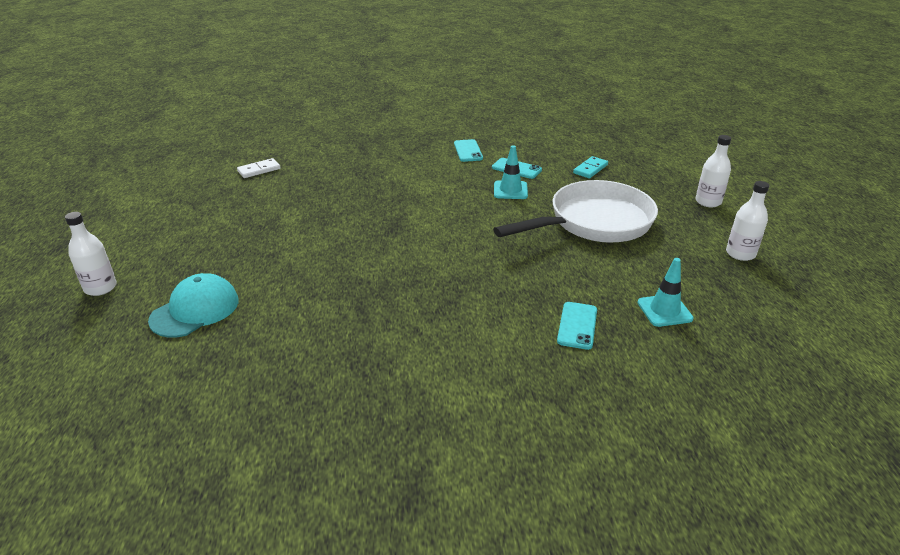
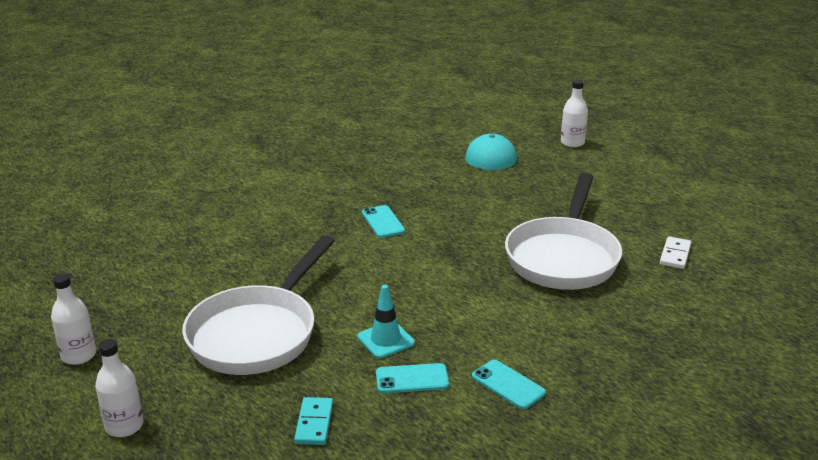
camera: 145 degrees right, 5 degrees down
(326, 194) = (563, 257): none -> white pan
(577, 325) = (218, 234): turquoise phone -> turquoise phone (383, 222)
(664, 310) = (150, 269): turquoise traffic cone -> none

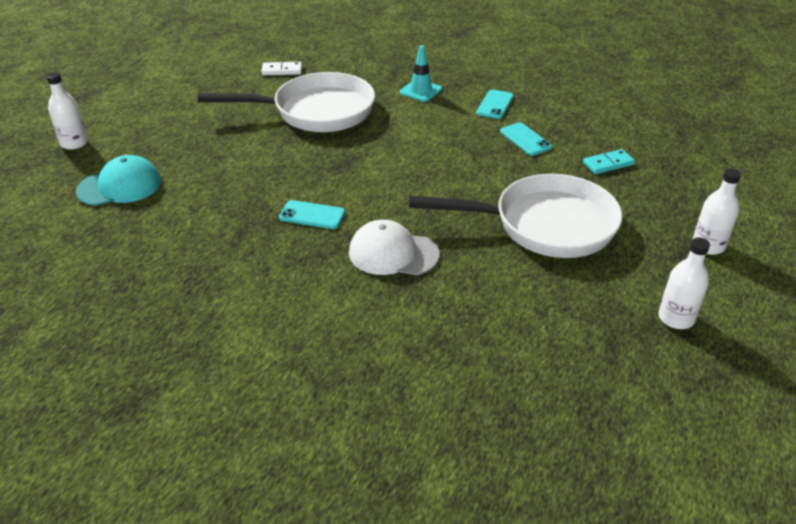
camera: 115 degrees left, 10 degrees up
(299, 246) = (393, 253): none -> white cap
(383, 222) = (312, 215): turquoise phone -> turquoise phone turned 60 degrees clockwise
(385, 340) = (493, 161): turquoise traffic cone -> turquoise traffic cone (420, 91)

